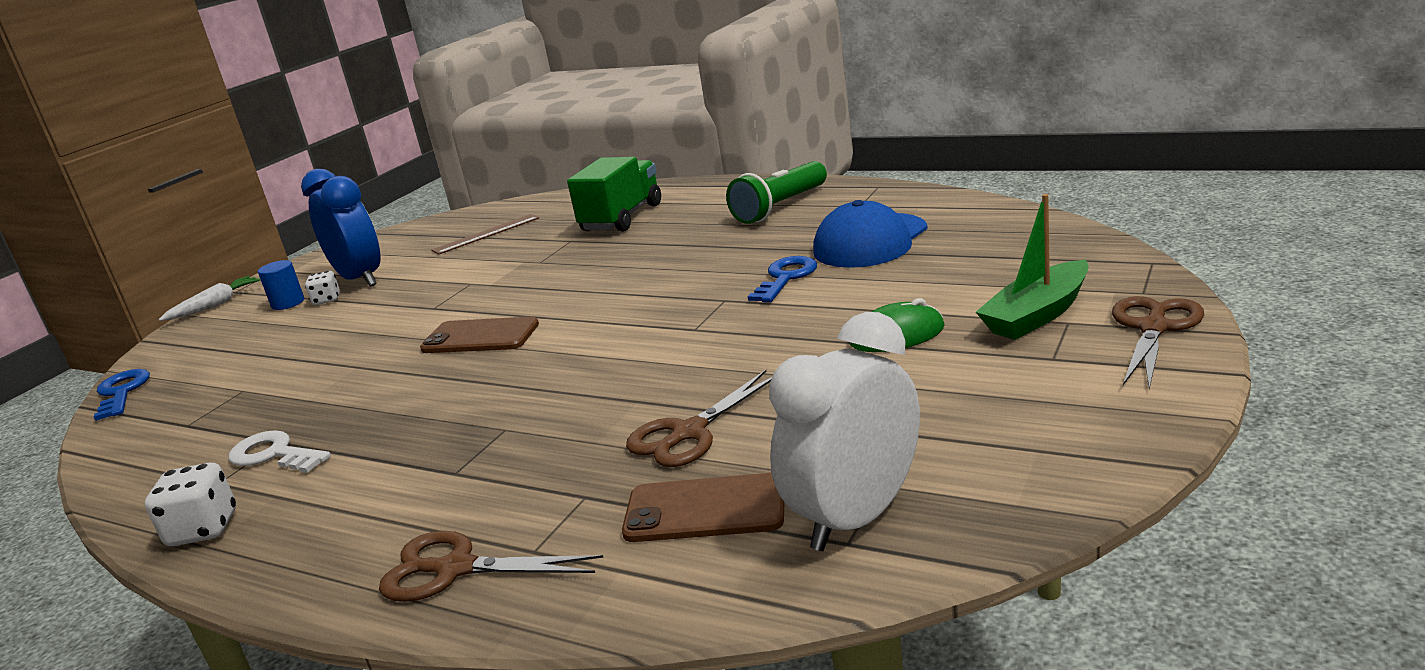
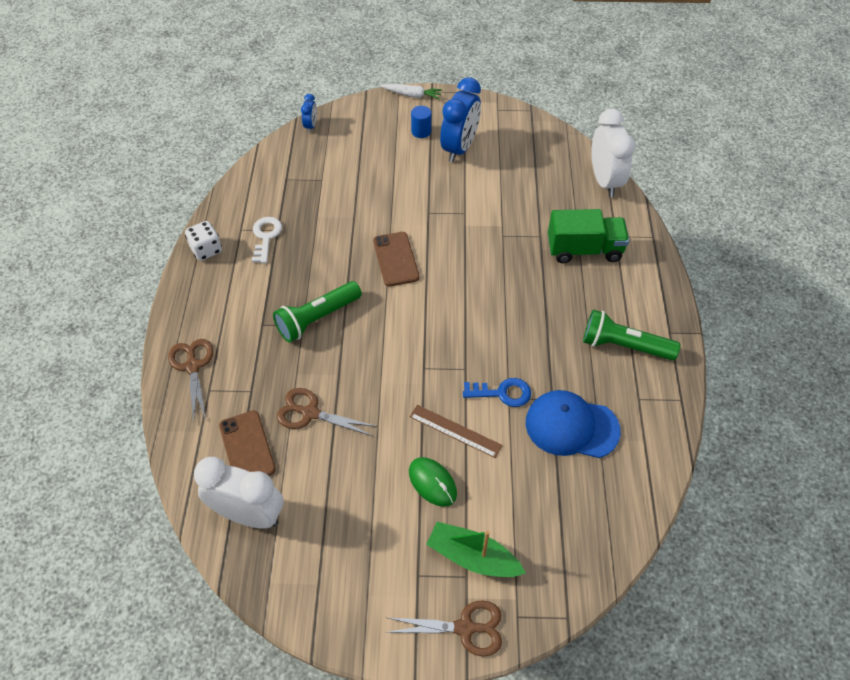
camera: 60 degrees right, 30 degrees up
(122, 392) = (311, 126): blue key -> blue clock
(327, 300) = (428, 149): white dice -> none
(486, 234) = (541, 179): brown ruler -> brown ruler (455, 431)
(507, 413) = (317, 318): none -> green flashlight
(540, 202) = (605, 181): none -> white clock

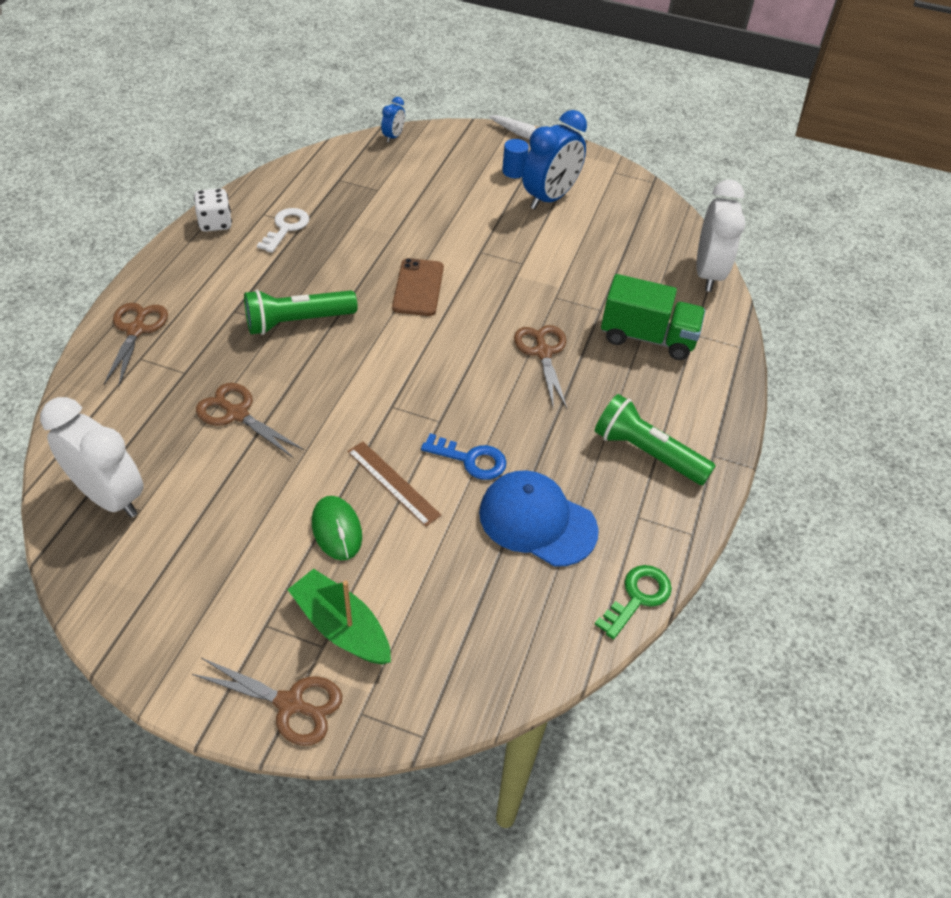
camera: 15 degrees right, 5 degrees down
(247, 447) = (148, 427): brown phone -> none
(514, 286) = (543, 353): none -> brown scissors
(665, 461) = (637, 597): none -> green key

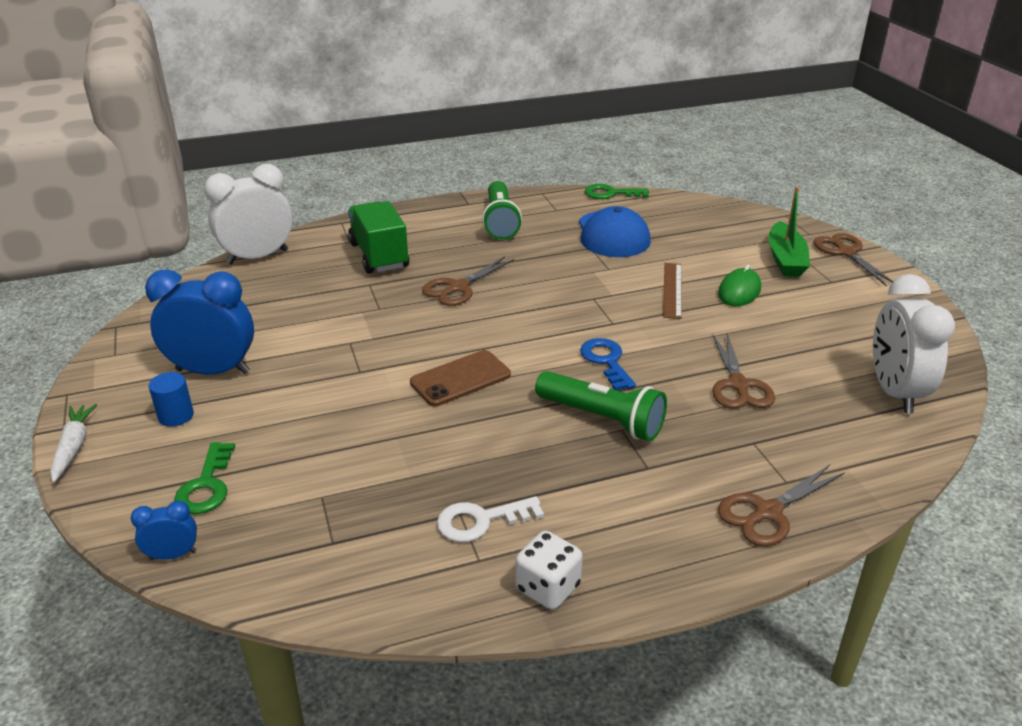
camera: 125 degrees left, 15 degrees down
(434, 161) = (206, 485): none -> green key
(471, 459) = (605, 272): blue key -> blue key (606, 361)

